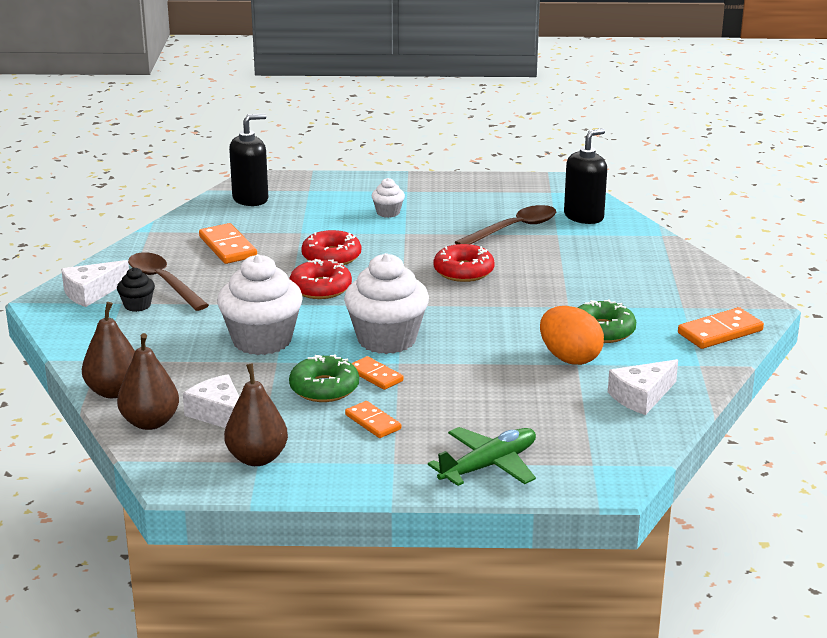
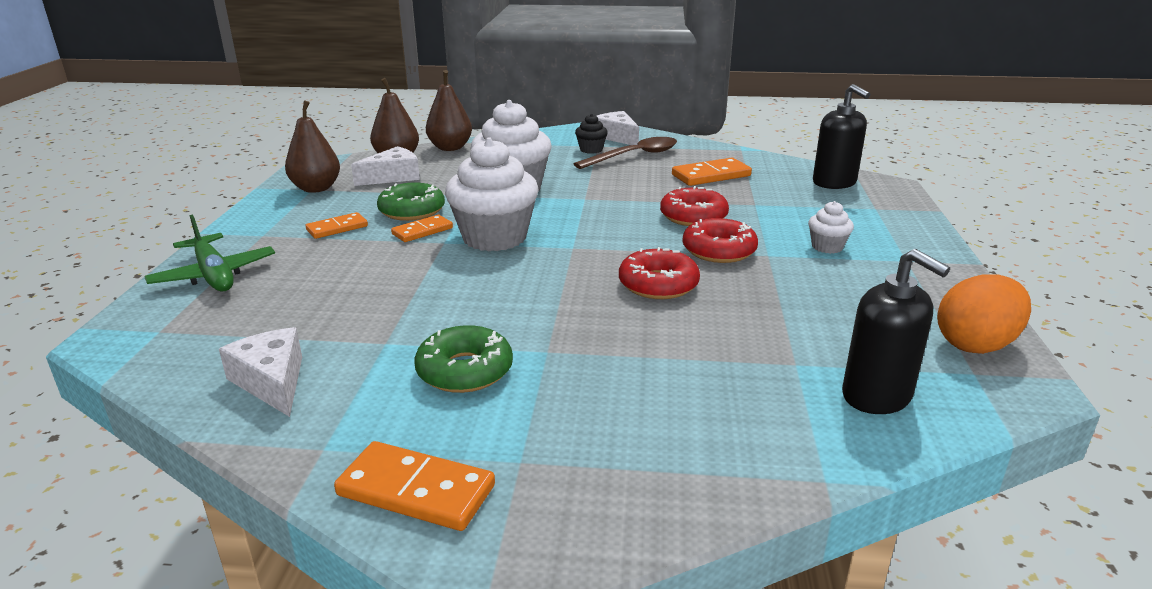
camera: 95 degrees right, 0 degrees up
(320, 288) = (617, 211): red donut -> red donut (719, 250)
(513, 229) = (802, 327): brown spoon -> none
(569, 358) = (401, 338): orange egg -> orange egg (975, 345)
(720, 332) = (416, 490): orange domino -> orange domino turned 45 degrees counterclockwise

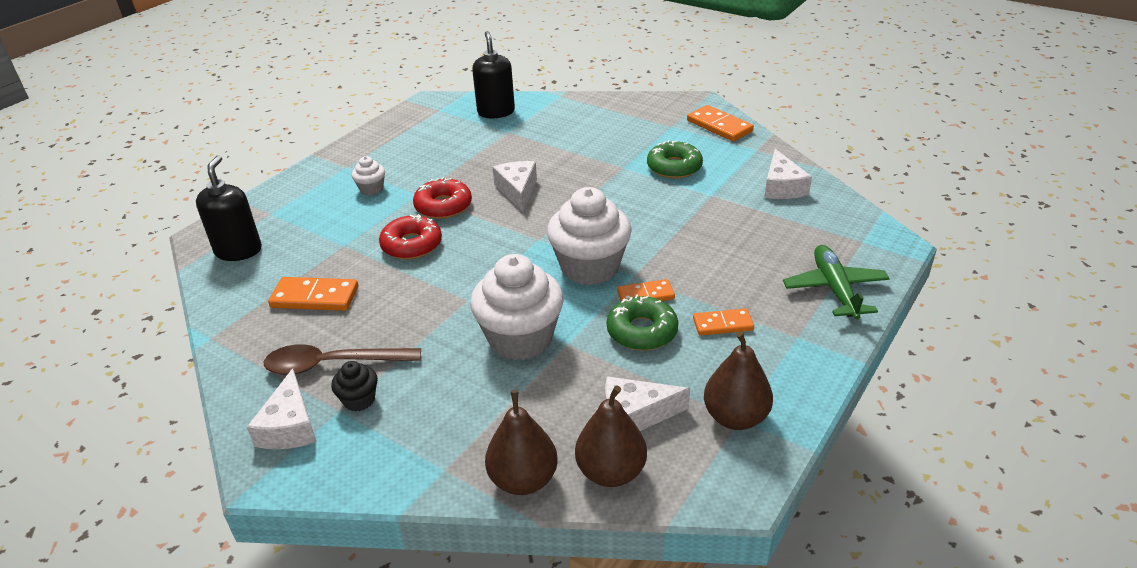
camera: 150 degrees left, 10 degrees up
(658, 284) = (517, 190): red donut -> white cheese
(975, 345) = (413, 118): orange egg -> none

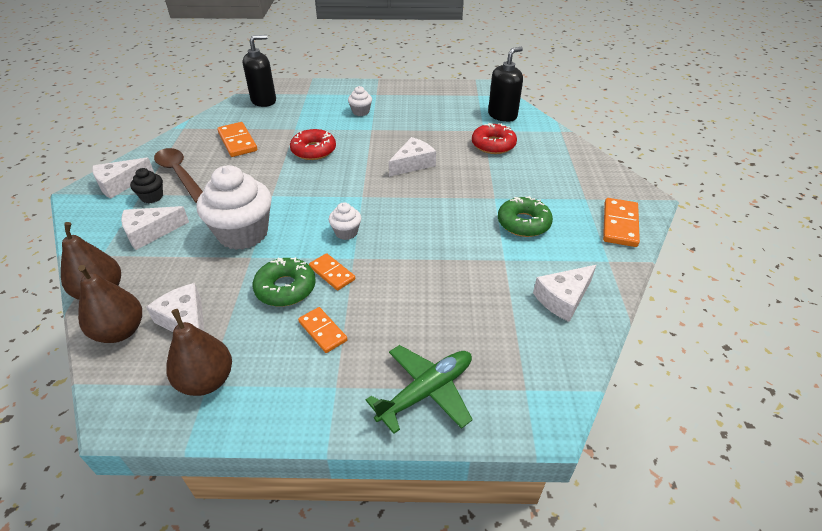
camera: 55 degrees right, 5 degrees up
(440, 415) = (150, 232): none -> white cheese
(443, 206) = (366, 143): red donut -> red donut (493, 145)
(590, 267) = (346, 232): white cupcake -> white cupcake, size x0.46

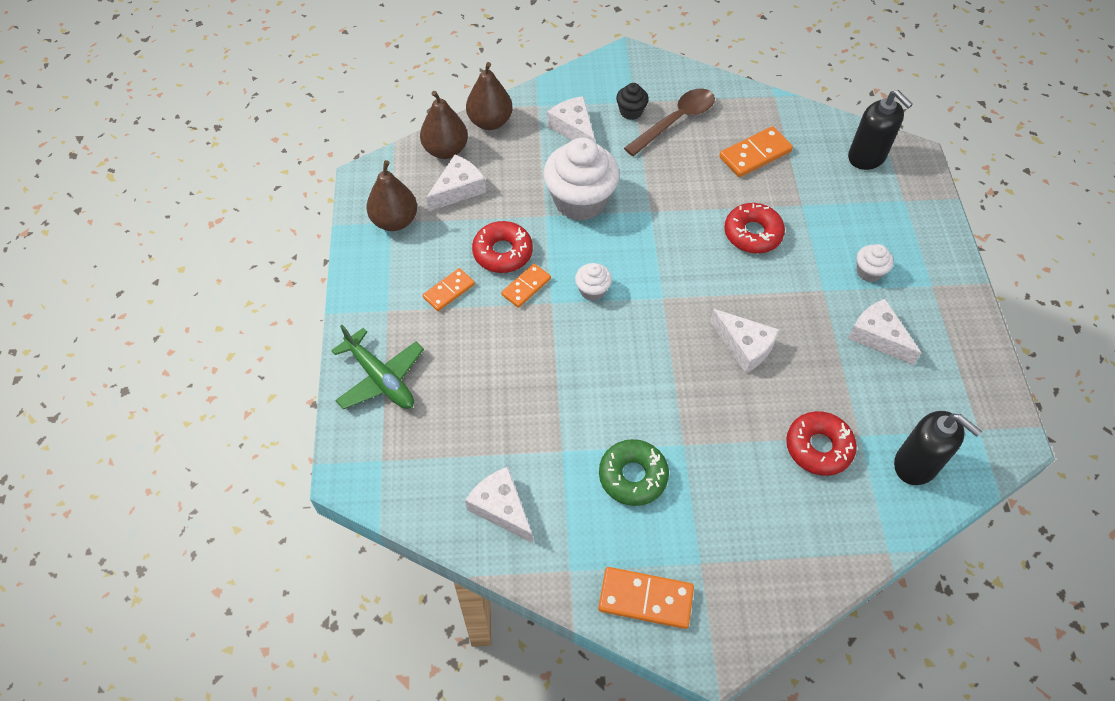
camera: 85 degrees right, 15 degrees up
(120, 184) = (649, 80): white cheese -> white cheese (878, 336)
(285, 288) = (502, 252): green donut -> red donut

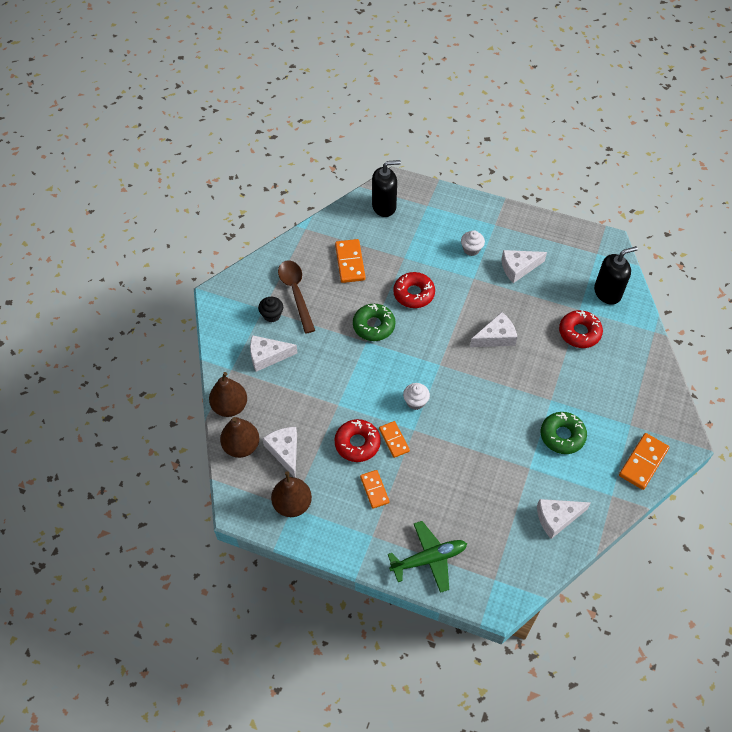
camera: 65 degrees left, 0 degrees up
(580, 201) = (336, 378): white cupcake -> none
(677, 210) = (374, 326): none -> green donut

